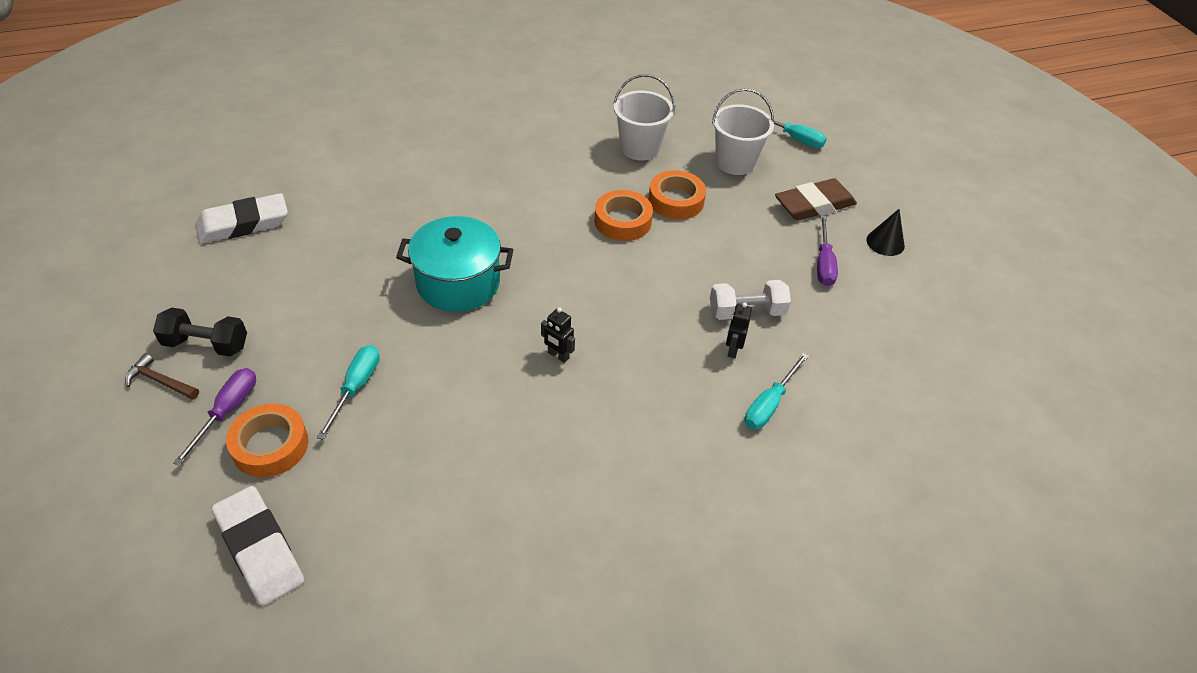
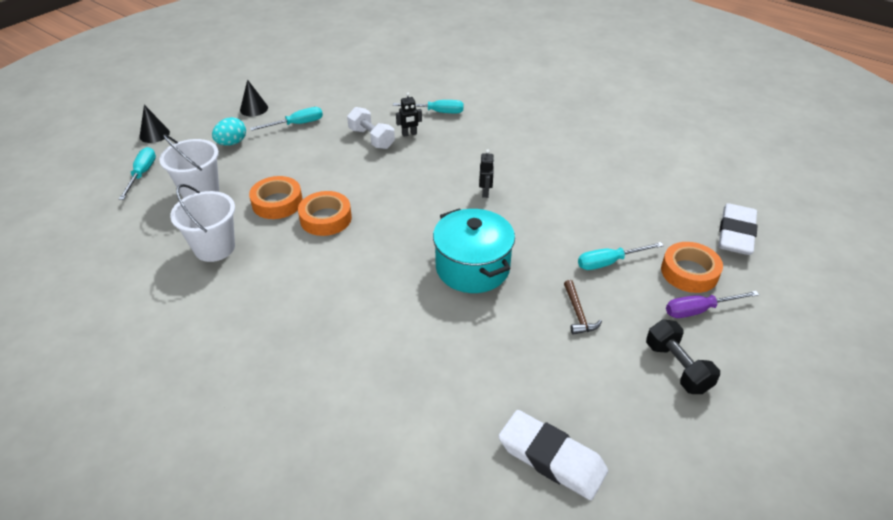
camera: 120 degrees left, 5 degrees down
(160, 381) = (730, 366): brown hammer -> brown hammer (578, 313)
(814, 205) = (232, 143): brown eraser -> turquoise egg
(823, 263) = (297, 124): purple screwdriver -> turquoise screwdriver
(869, 161) = (154, 134): none -> black cone

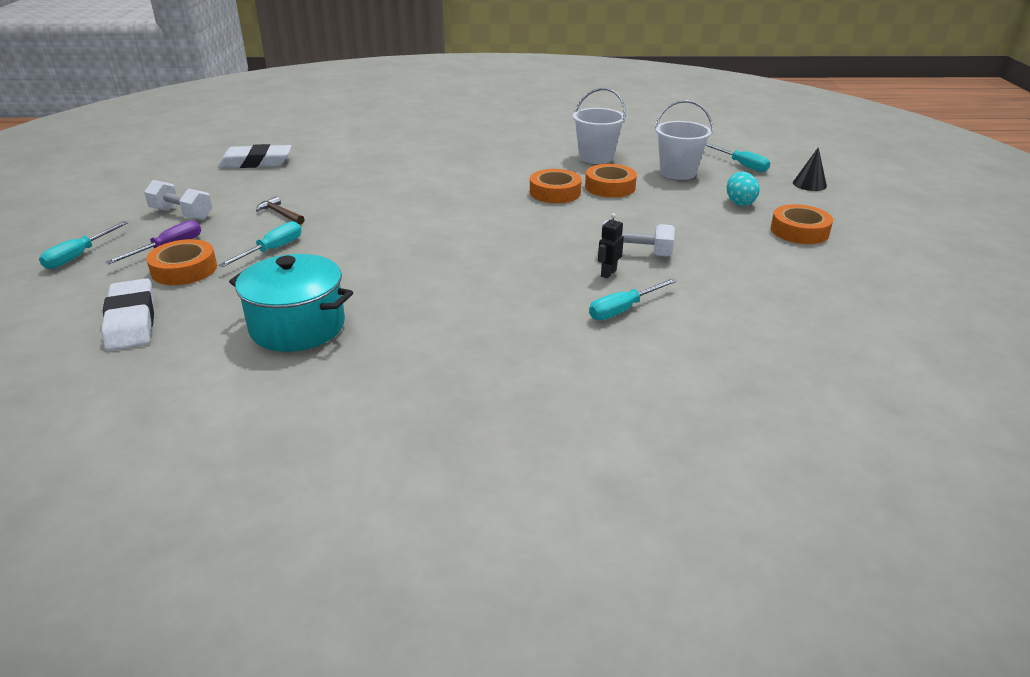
camera: 140 degrees right, 10 degrees down
(254, 108) = (799, 231): black cone -> orange tape
(297, 124) = (729, 236): turquoise screwdriver -> turquoise screwdriver (79, 256)
(472, 268) = (394, 208): turquoise pot -> turquoise pot (297, 327)
(485, 192) = (448, 255): black robot -> none
(677, 367) = (181, 214): black dumbbell -> white dumbbell

